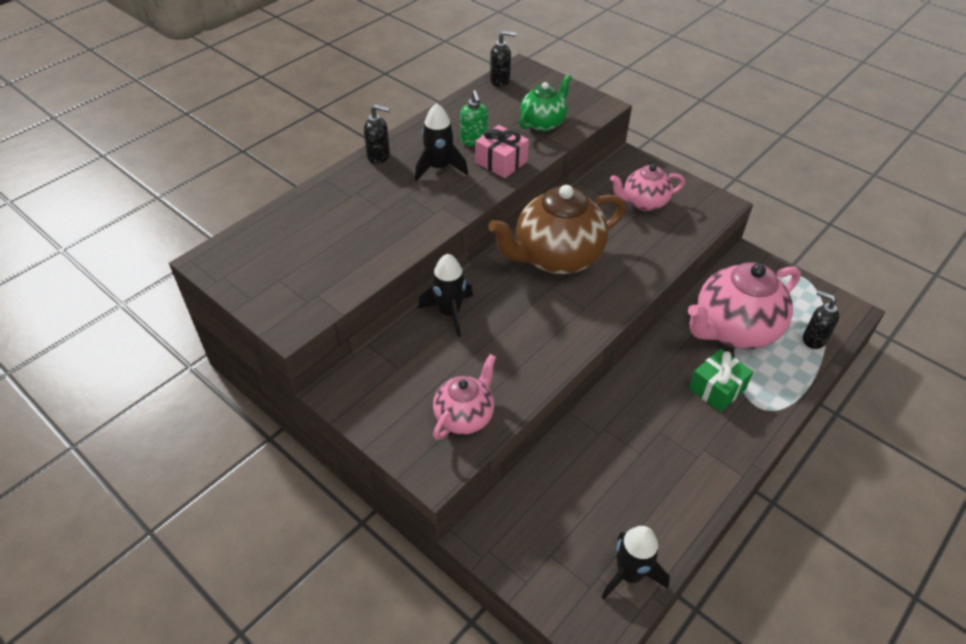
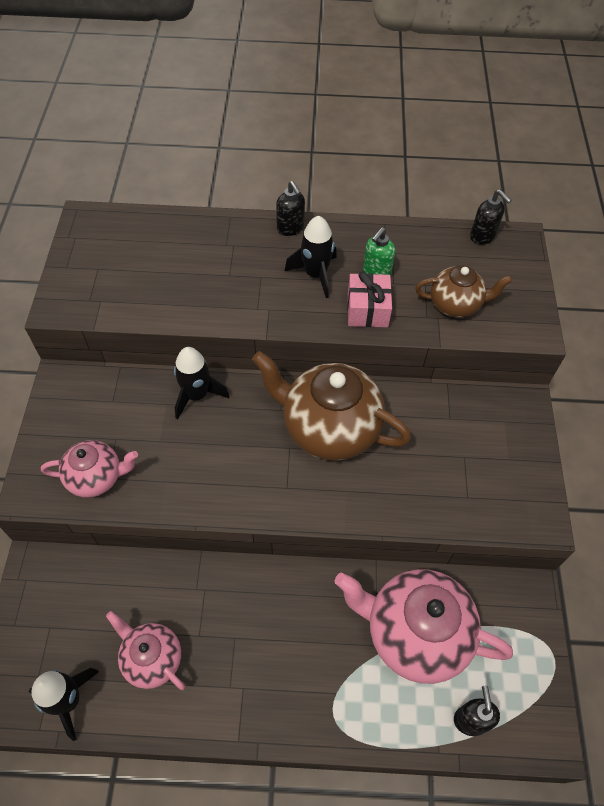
camera: 50 degrees right, 10 degrees up
(543, 123) = (456, 304): green teapot -> brown teapot
(644, 203) = (472, 452): pink teapot -> pink teapot (152, 659)
(717, 389) = (325, 659): green gift -> none

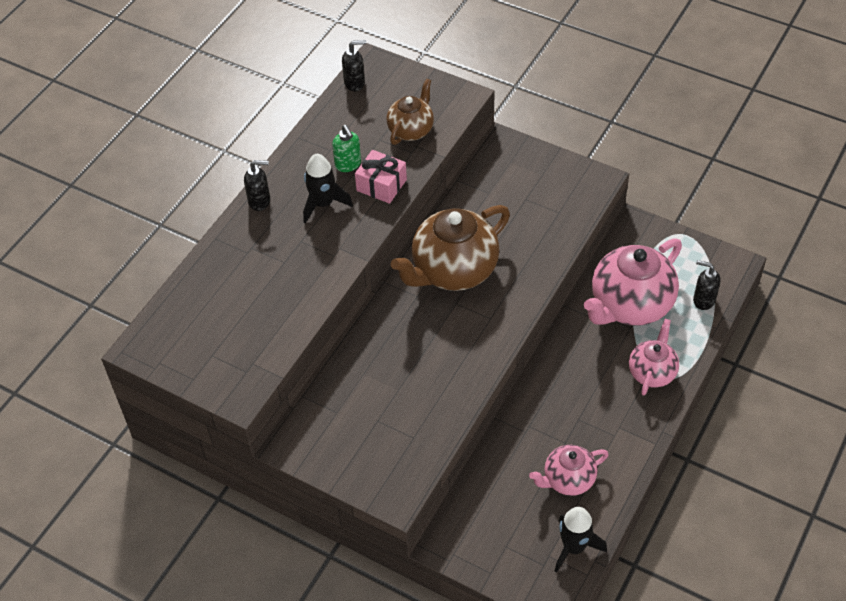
camera: 60 degrees left, 5 degrees down
(96, 477) = (408, 445): pink teapot -> pink teapot (652, 372)
(197, 395) = (368, 348): black rocket -> none

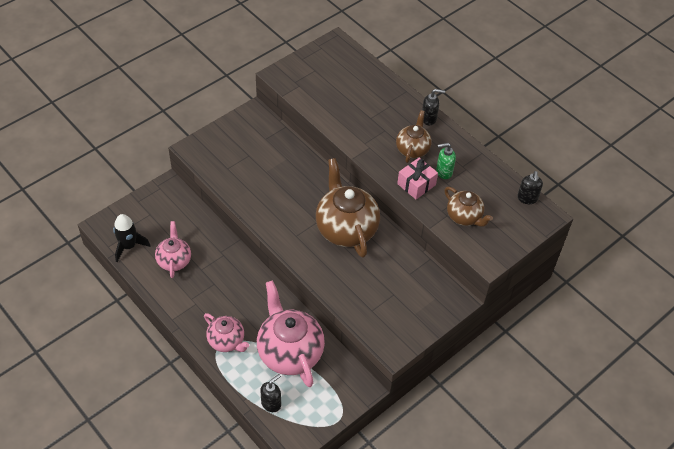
camera: 105 degrees right, 0 degrees up
(260, 201) = (429, 119): black soap dispenser -> black soap dispenser turned 105 degrees counterclockwise
(323, 204) = (412, 149): black rocket -> brown teapot

